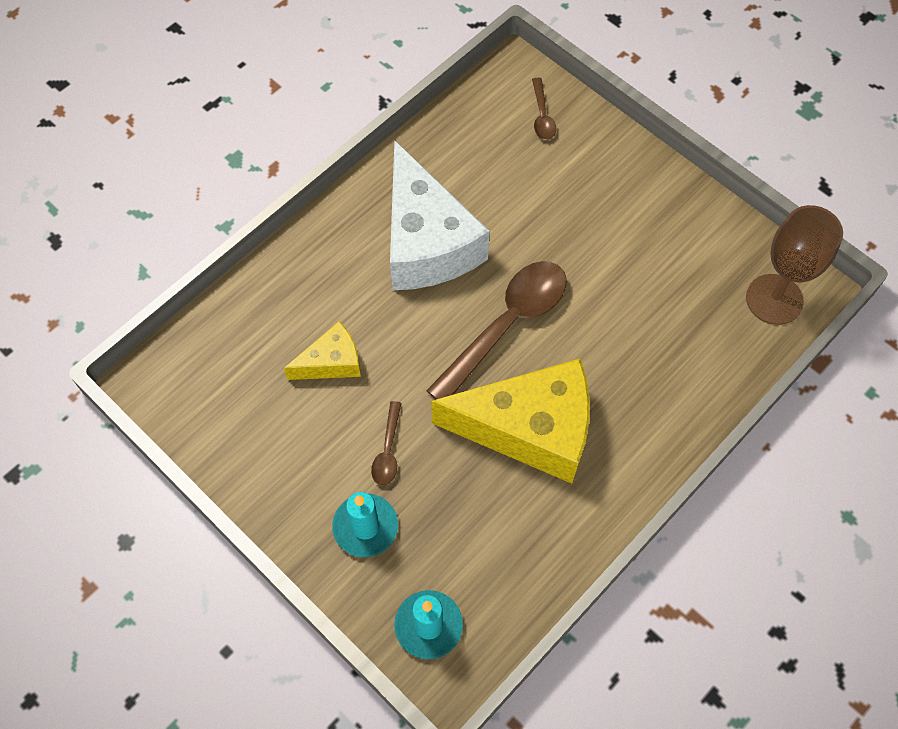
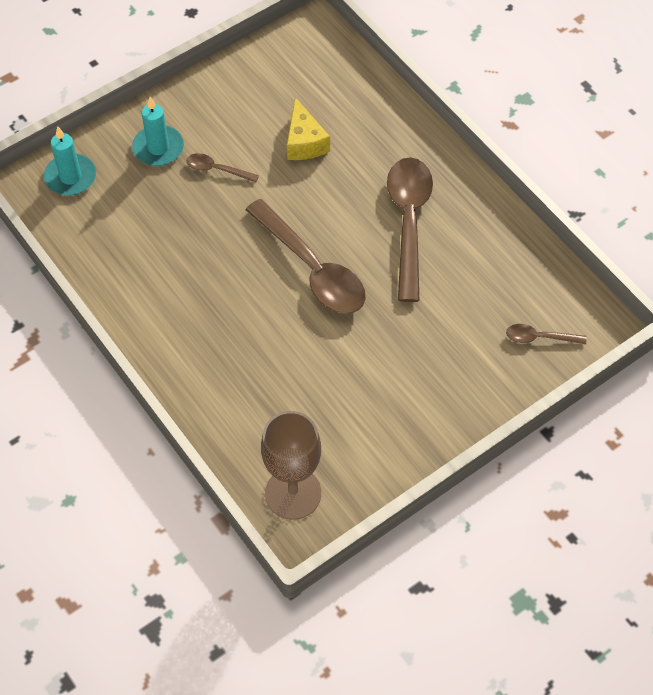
camera: 100 degrees right, 5 degrees down
(426, 242) = (408, 222): white cheese -> brown spoon
(530, 429) = (210, 269): yellow cheese -> none

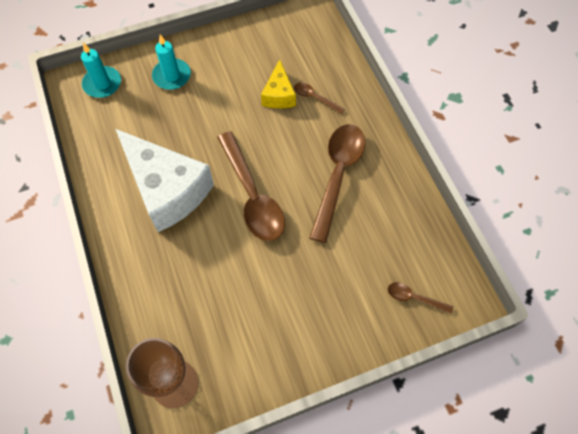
camera: 15 degrees right, 5 degrees up
(204, 285) = (167, 190): none -> white cheese
(217, 169) = (208, 101): brown spoon -> brown spoon (315, 98)

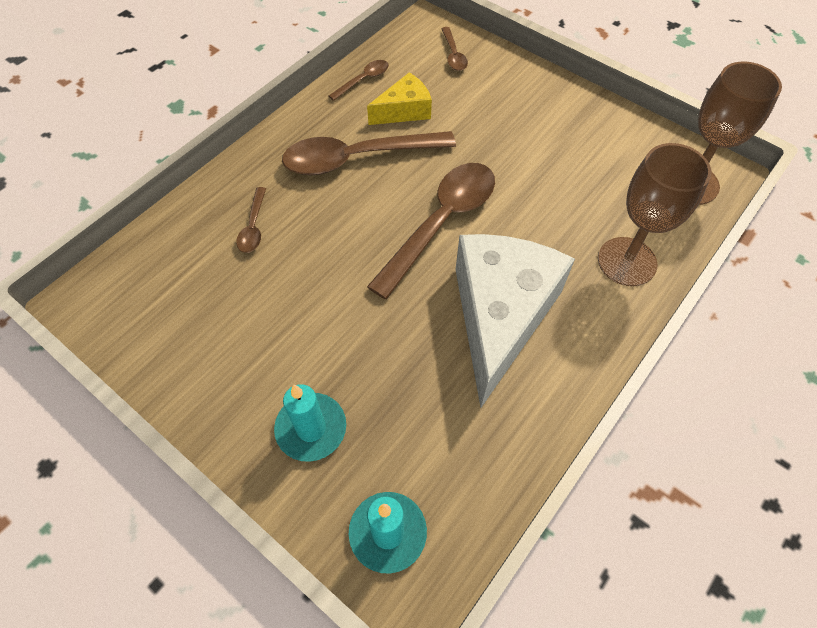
camera: 120 degrees left, 5 degrees down
(149, 286) = (627, 261): none -> brown goblet
(279, 94) = (270, 268): yellow cheese -> yellow cheese (404, 111)
(417, 216) = (363, 80): none -> brown spoon

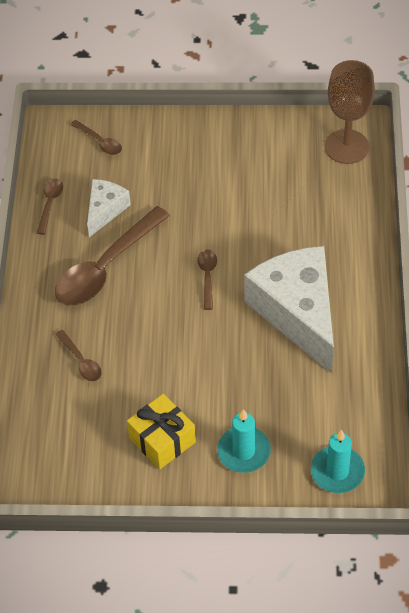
camera: 35 degrees left, 5 degrees down
(247, 355) = (162, 440): none -> yellow gift
(404, 111) = (105, 210): yellow cheese -> white cheese
(441, 223) = (207, 277): brown spoon -> brown spoon, size x0.46
(627, 261) = (346, 227): brown goblet -> none

